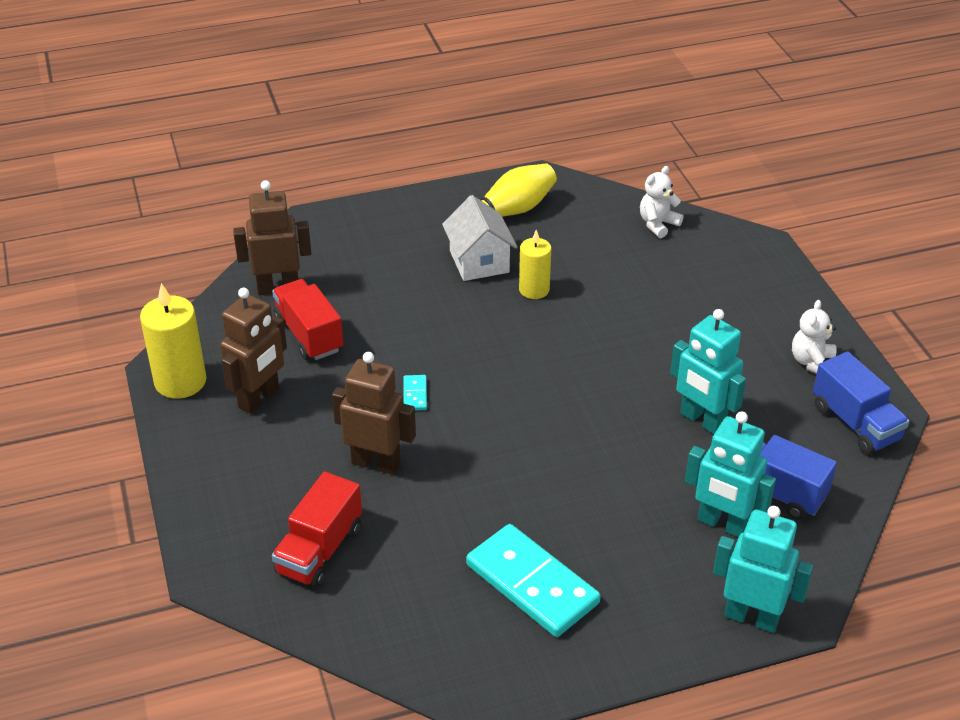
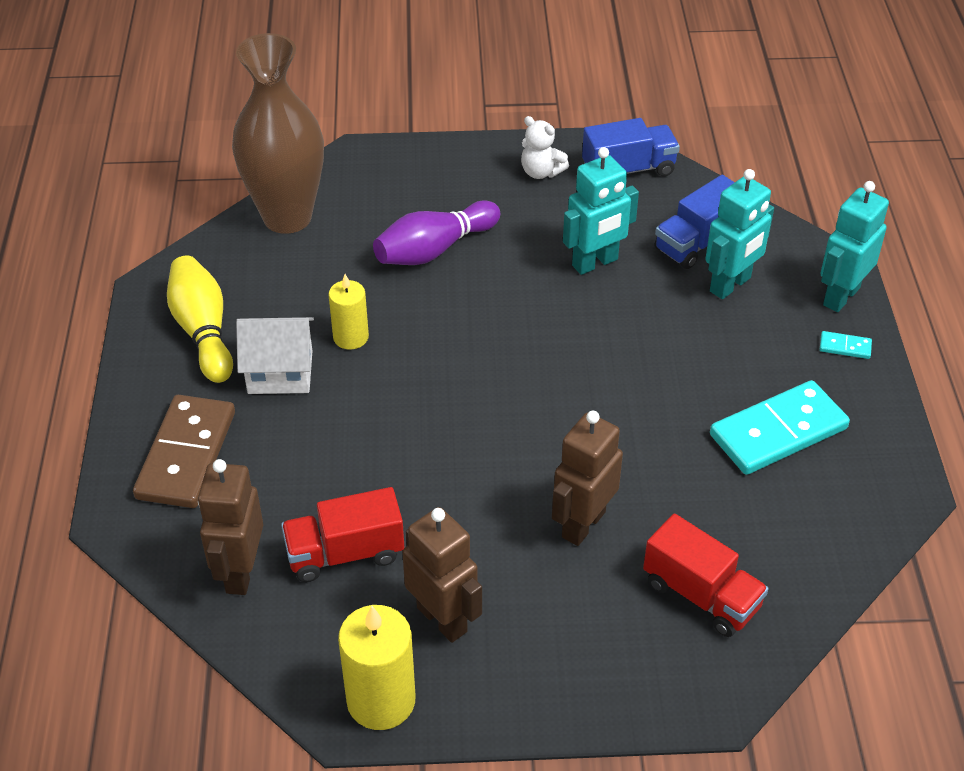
camera: 75 degrees left, 5 degrees up
(378, 237) = (187, 455): none -> brown domino
(415, 394) = (485, 471): turquoise domino -> turquoise domino (845, 347)
(658, 224) = (287, 217): white teddy bear -> brown vase
(664, 315) = (434, 249): none -> purple bowling pin

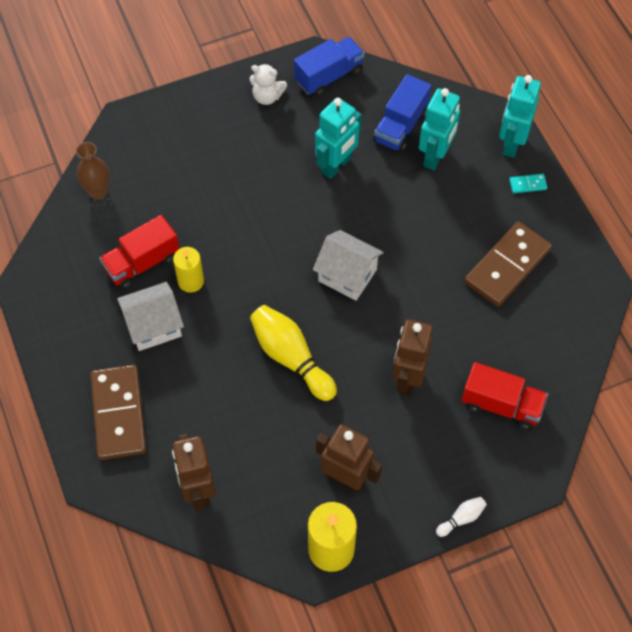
camera: 20 degrees left, 15 degrees up
(203, 331) = (82, 309): yellow bowling pin -> yellow bowling pin (291, 358)
(287, 217) = (98, 192): brown vase -> brown vase, size x0.47
(345, 553) = (262, 452): red truck -> red truck (142, 263)
(434, 249) = (218, 188): purple bowling pin -> none
(554, 384) = (347, 275): none -> white house
(583, 721) = (461, 518): none -> white bowling pin
(778, 432) = (507, 266): turquoise domino -> brown domino

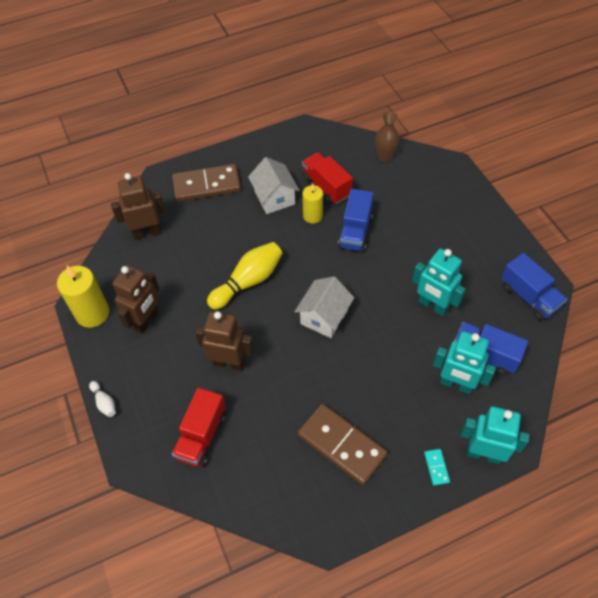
camera: 90 degrees right, 5 degrees down
(221, 235) = (355, 231): none -> blue truck
(267, 97) = (495, 253): white teddy bear -> none

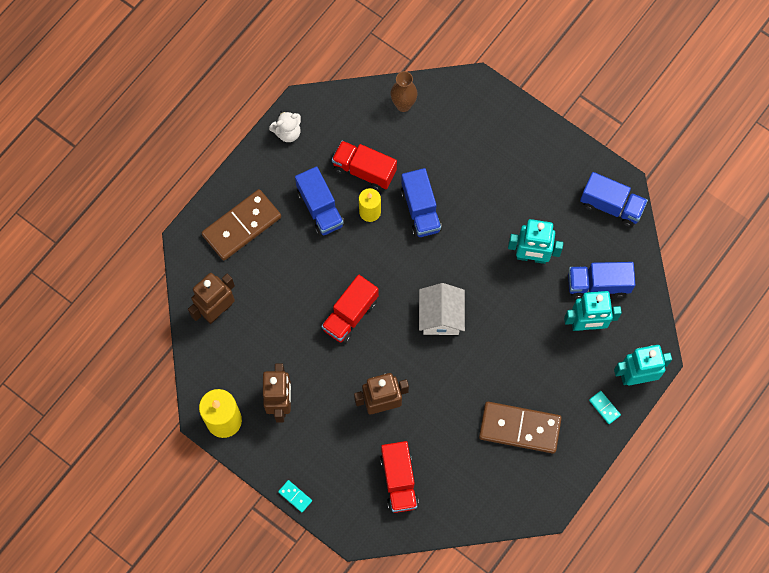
camera: 30 degrees left, 15 degrees up
(104, 402) = (295, 496): white bowling pin -> turquoise domino
(248, 281) = (350, 315): yellow bowling pin -> red truck
(274, 198) = (320, 208): white house -> blue truck
(283, 140) = (287, 132): none -> white teddy bear

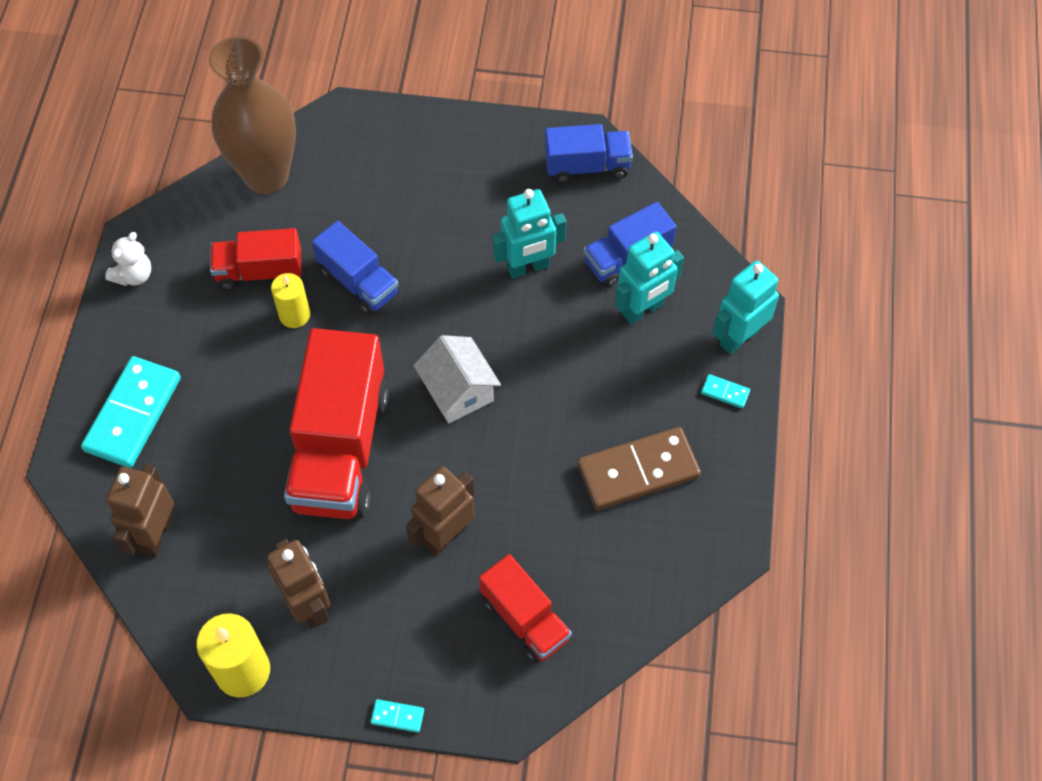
camera: 30 degrees left, 10 degrees down
(242, 226) = (133, 414): brown domino -> turquoise domino
(320, 208) = (227, 342): blue truck -> none
(350, 315) = (340, 448): red truck -> red truck, size x1.83
(403, 105) = (266, 176): brown vase -> brown vase, size x2.12

